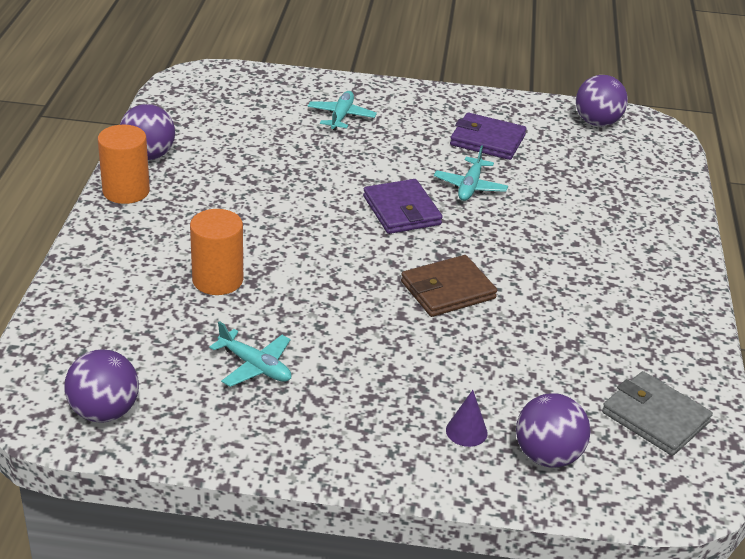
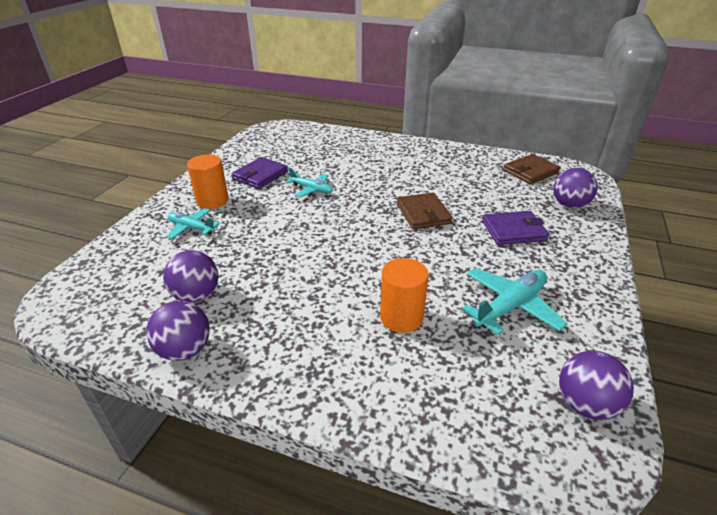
camera: 75 degrees left, 0 degrees up
(126, 191) = (243, 372): orange cylinder -> orange cylinder (212, 201)
(255, 366) = (510, 306): turquoise plane -> turquoise plane, size x1.55
(401, 210) = (330, 218): purple wallet -> purple wallet (513, 231)
(466, 431) = (557, 227): purple cone -> none
(597, 122) = (261, 140): purple ball -> purple ball (196, 295)
(655, 417) = (530, 172): grey wallet -> brown wallet

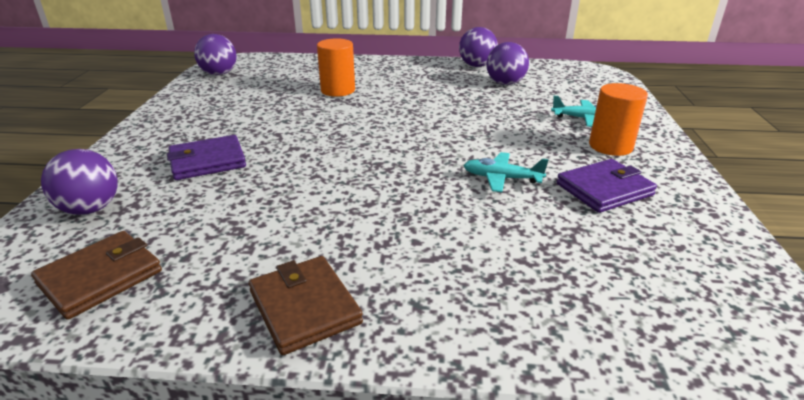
camera: 165 degrees right, 5 degrees down
(260, 175) = (604, 189): purple wallet -> purple wallet turned 45 degrees clockwise
(423, 214) = (326, 166): brown wallet -> brown wallet (304, 307)
(510, 306) = (245, 104): turquoise plane -> none

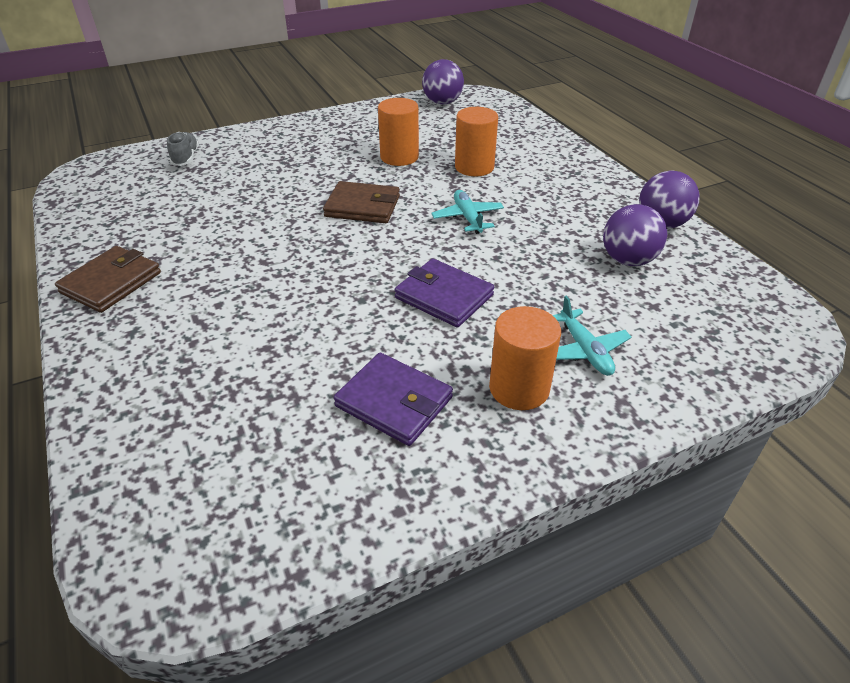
camera: 60 degrees right, 10 degrees up
(91, 209) = (186, 158): purple ball -> grey shoe
(100, 277) = (114, 197): brown wallet -> brown wallet (362, 206)
(207, 161) = (278, 167): purple wallet -> purple wallet (444, 296)
(279, 109) = (399, 157): none -> orange cylinder
(501, 178) = (364, 322): turquoise plane -> turquoise plane (468, 218)

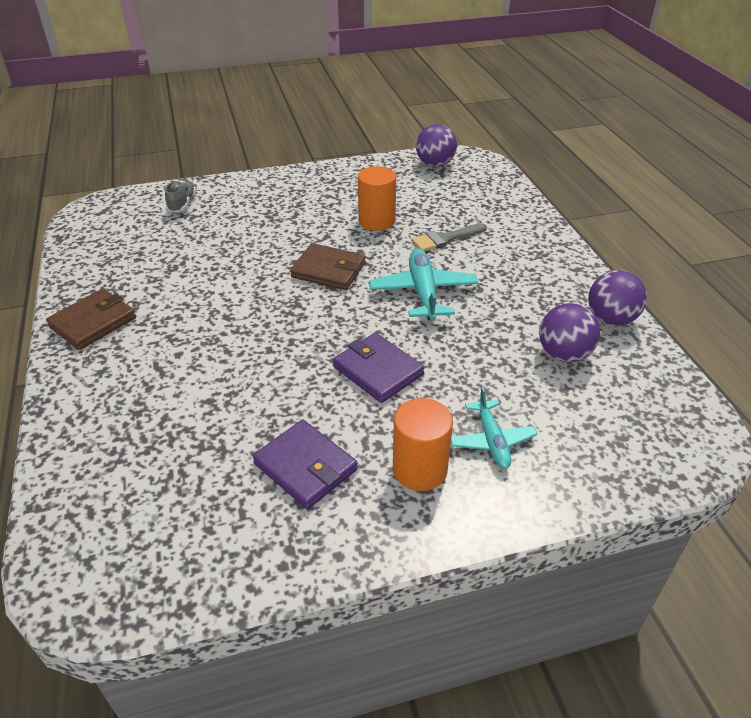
camera: 10 degrees right, 0 degrees up
(468, 218) = (423, 292): turquoise plane -> turquoise plane, size x1.55
(474, 167) = (445, 239): orange cylinder -> grey brush

